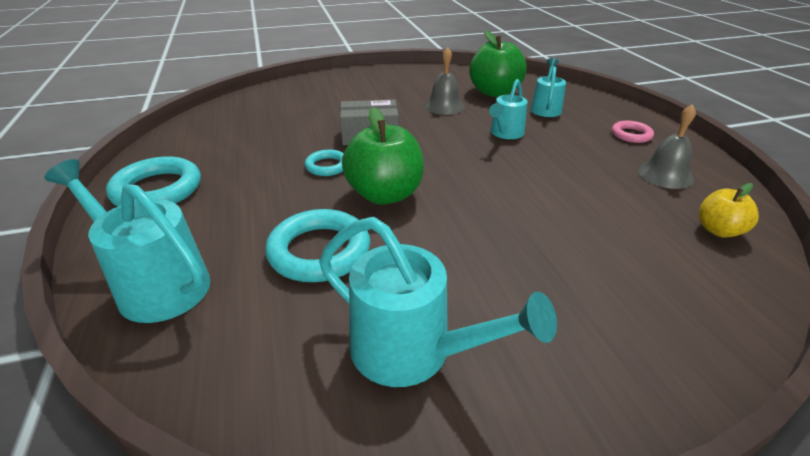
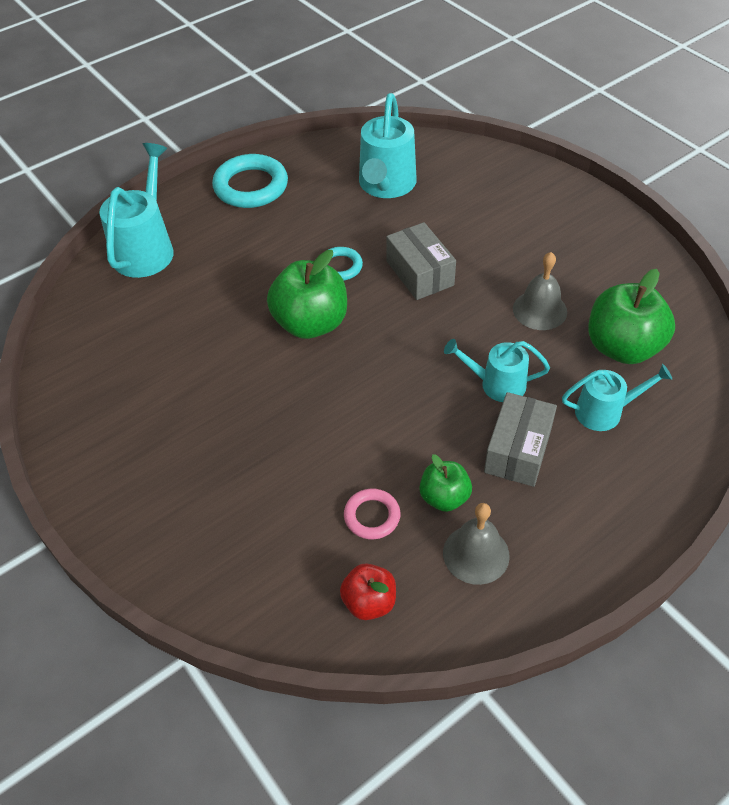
camera: 70 degrees right, 15 degrees up
(319, 251) = (212, 313): turquoise ring -> none
(414, 352) = (127, 401): turquoise watering can -> turquoise watering can (386, 186)
(570, 140) = (518, 450): none -> grey box
(609, 175) = (444, 497): none -> green apple
(631, 135) = (576, 515): pink ring -> pink ring (372, 516)
(718, 230) = (369, 602): yellow apple -> red apple

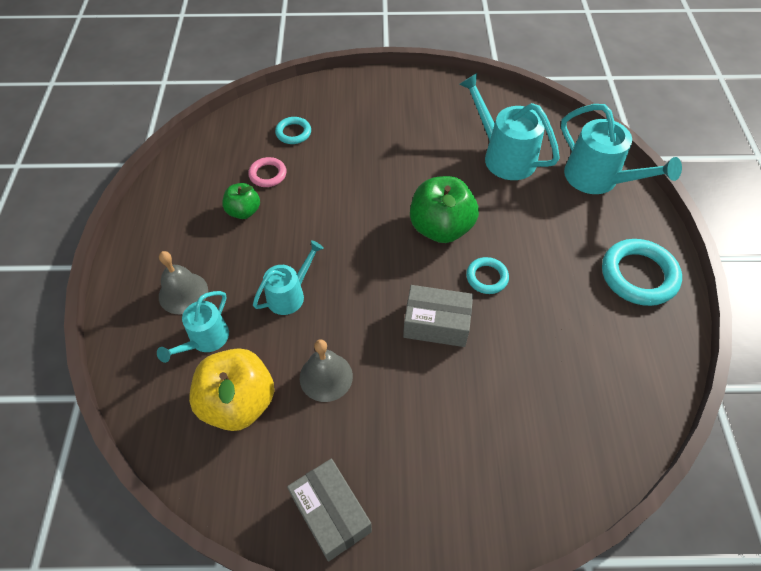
camera: 125 degrees right, 5 degrees up
(281, 542) = (293, 133): none -> turquoise ring
(369, 602) = (225, 147): red apple -> none
(386, 186) = (571, 375): turquoise watering can -> turquoise watering can (503, 156)
(476, 554) = (198, 202): grey bell -> grey bell (183, 293)
(518, 450) = (232, 268): grey box -> grey box (331, 514)
(622, 347) = (238, 402): green apple -> yellow apple

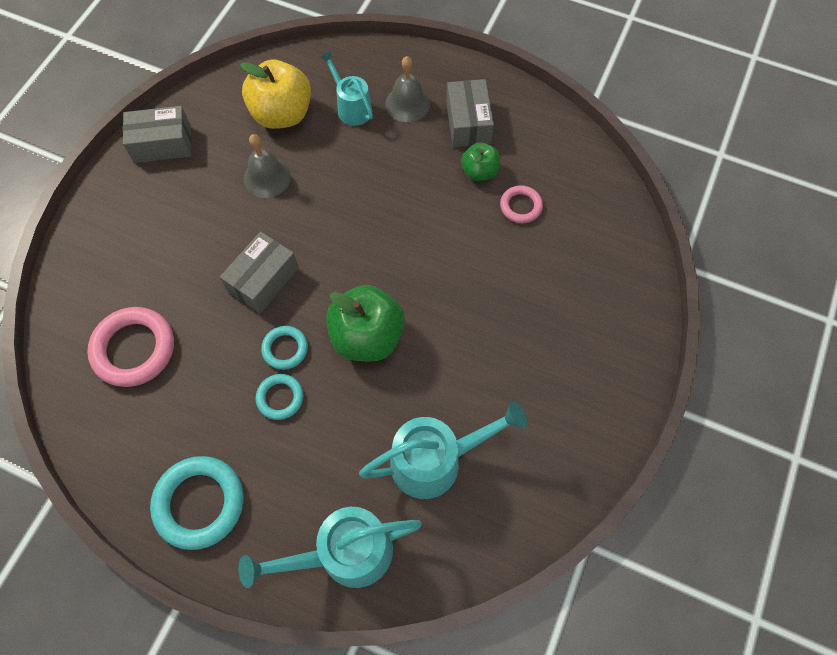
camera: 115 degrees right, 10 degrees up
(191, 237) = (468, 123): none -> grey box
(290, 294) = (361, 178): turquoise watering can -> none
(293, 133) = (575, 250): turquoise ring -> turquoise ring (280, 398)
(566, 395) = (134, 349): none -> pink ring

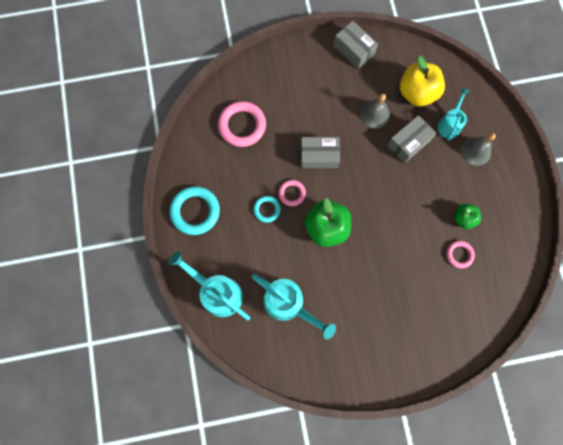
camera: 55 degrees right, 10 degrees up
(285, 349) = (292, 193): turquoise ring -> pink ring
(468, 123) = (489, 191): grey box -> grey box (408, 143)

